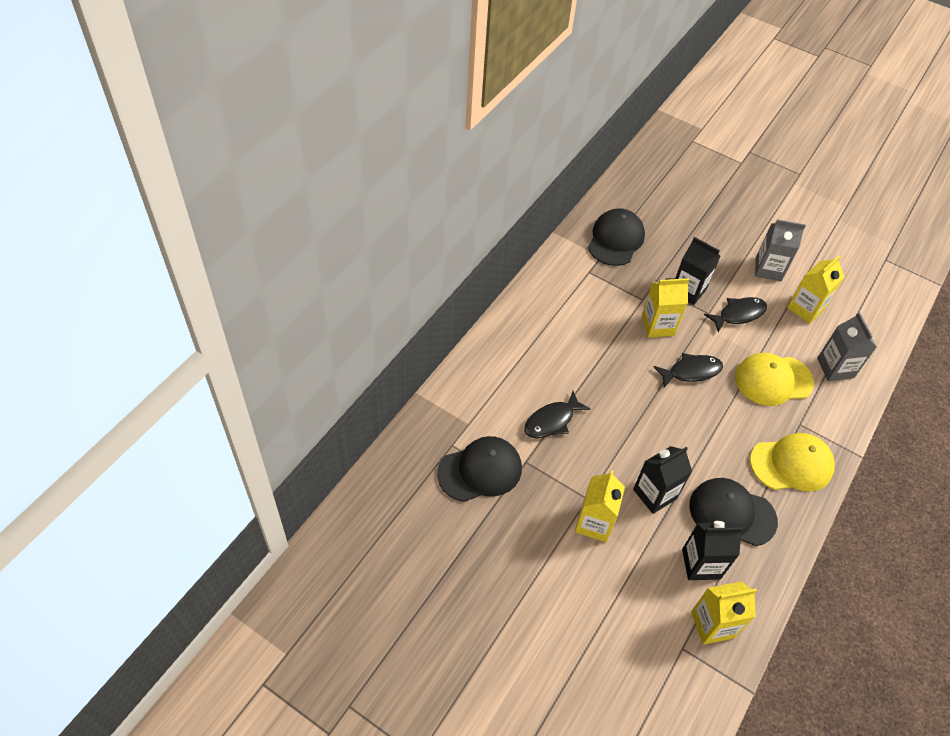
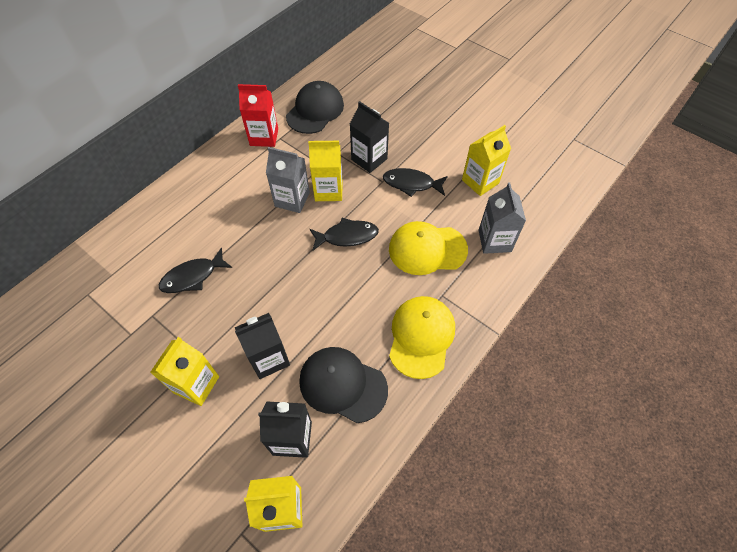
camera: 10 degrees right, 5 degrees up
(480, 471) = (104, 322): black cap -> none
(572, 271) = (264, 137): none -> red carton
(738, 314) = (411, 184): black fish -> black fish turned 150 degrees counterclockwise
(768, 269) = (453, 143): grey carton -> grey carton (292, 199)
(791, 464) = (421, 337): yellow cap -> yellow cap turned 75 degrees counterclockwise

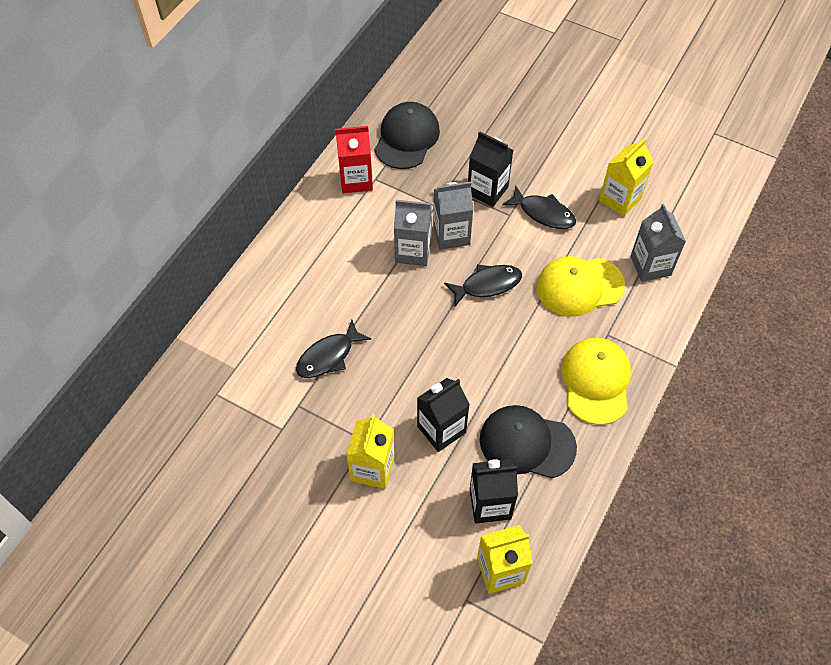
camera: 10 degrees left, 0 degrees up
(328, 190) = (451, 235): yellow carton -> grey carton
(411, 184) = (543, 213): black fish -> black fish turned 150 degrees counterclockwise

